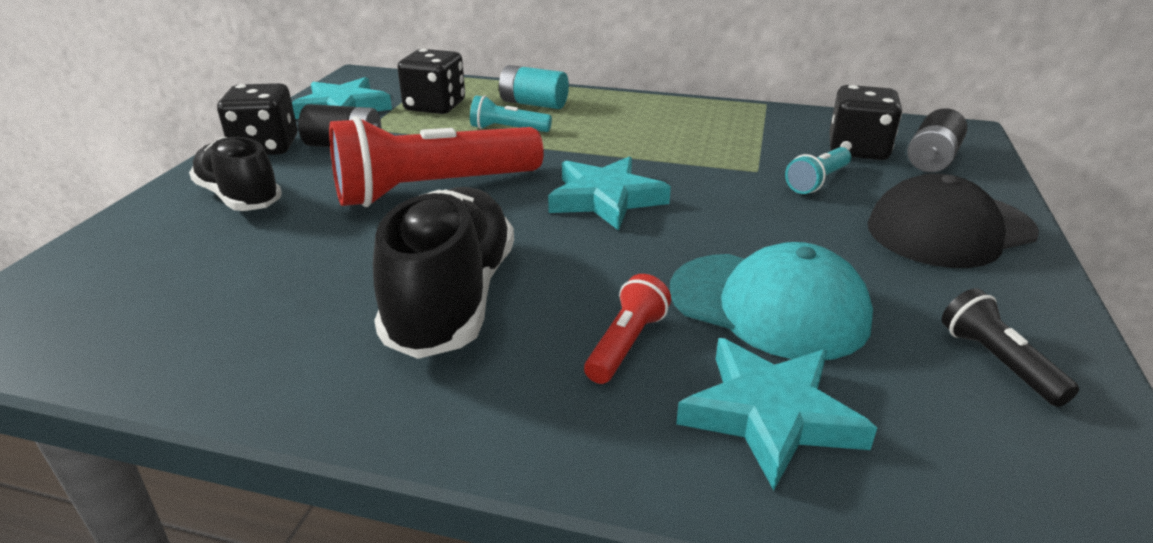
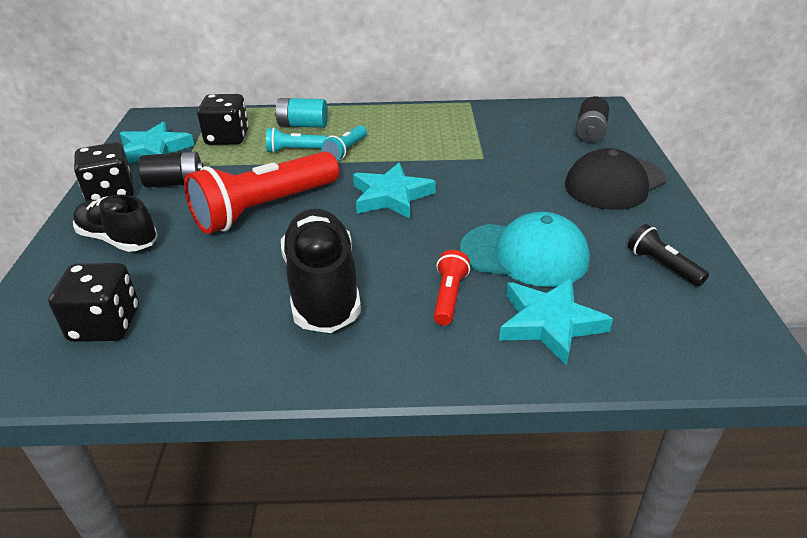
camera: 15 degrees left, 5 degrees up
(817, 181) = (524, 160): turquoise flashlight -> turquoise flashlight (346, 151)
(857, 150) = (542, 132): black dice -> black dice (105, 325)

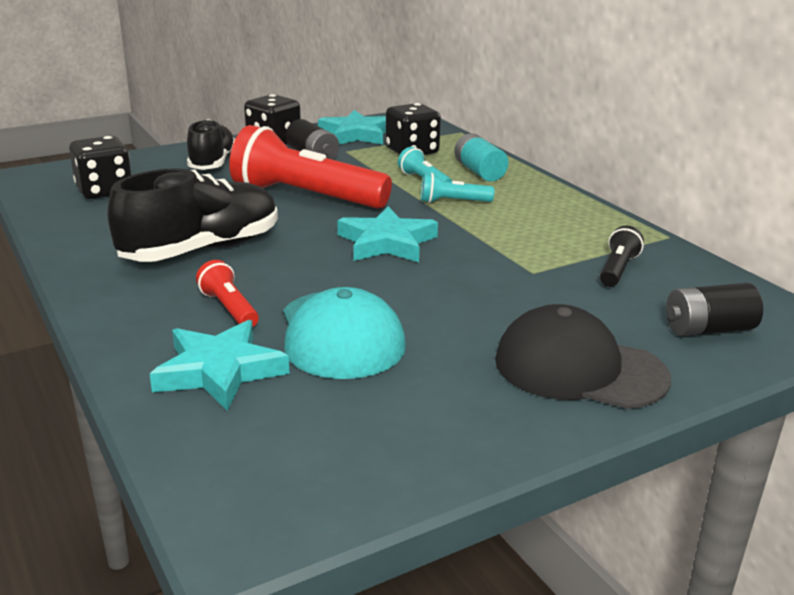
camera: 60 degrees right, 10 degrees down
(449, 297) = (229, 308): red flashlight -> red flashlight turned 105 degrees counterclockwise
(662, 265) = (397, 432): black flashlight -> black flashlight (617, 270)

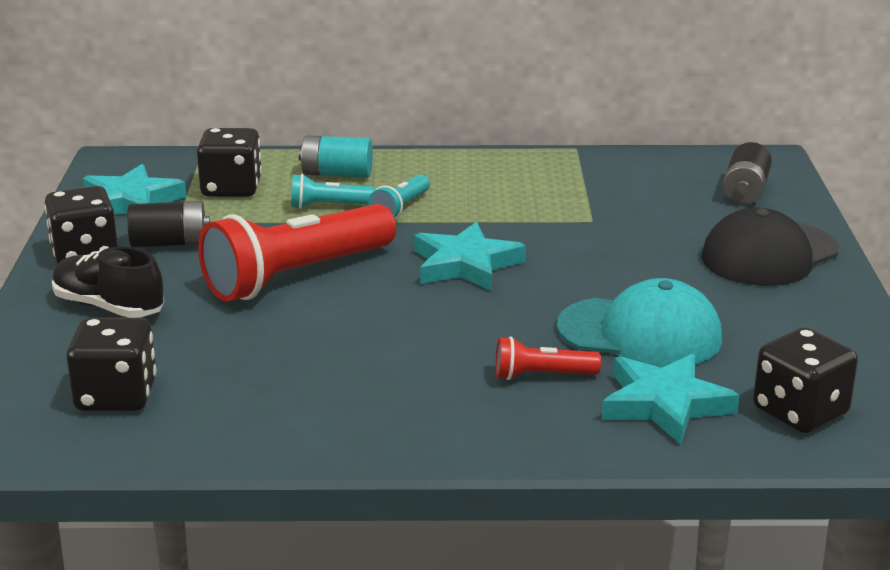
camera: 60 degrees left, 0 degrees up
(202, 250) = (382, 364): black shoe -> none
(254, 446) = (800, 412): none -> black dice
(617, 270) = (620, 187): black flashlight -> none

